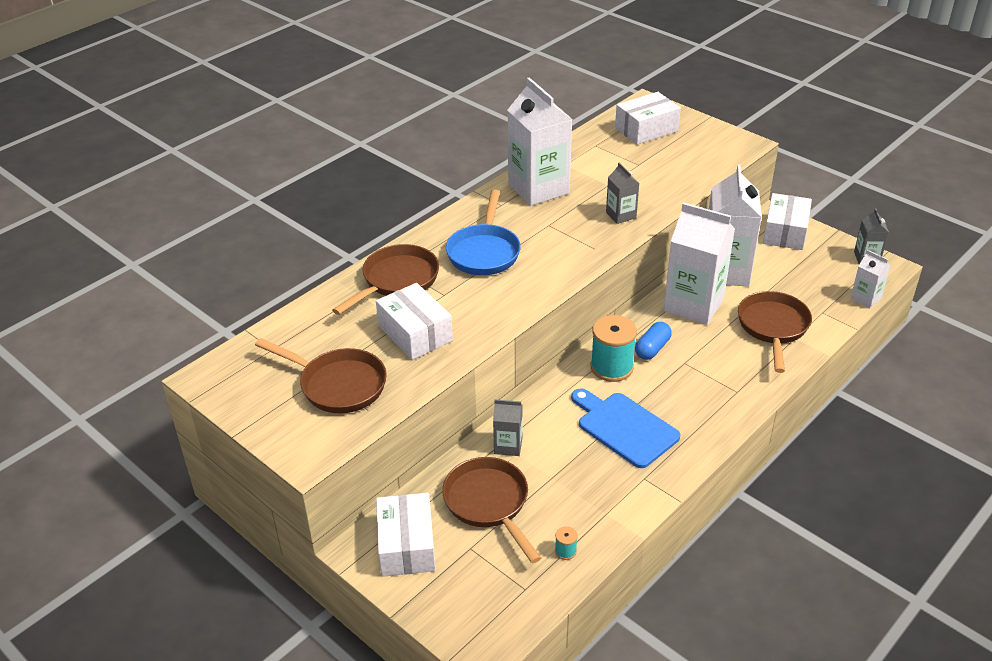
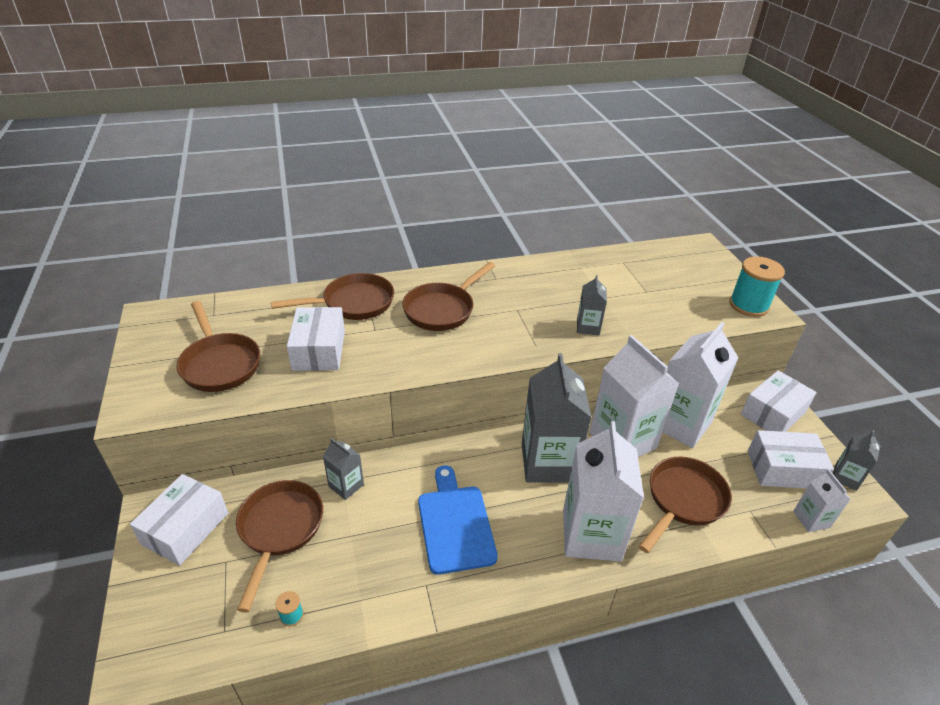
camera: 30 degrees right, 0 degrees up
(484, 252) = (442, 309): blue pan -> brown pan
(538, 188) = (539, 278): white carton -> white carton (591, 534)
(611, 367) = (496, 461): turquoise spool -> turquoise spool (748, 305)
(646, 129) = (682, 266): white box -> white box (783, 469)
(652, 348) = (548, 462): blue capsule -> grey carton

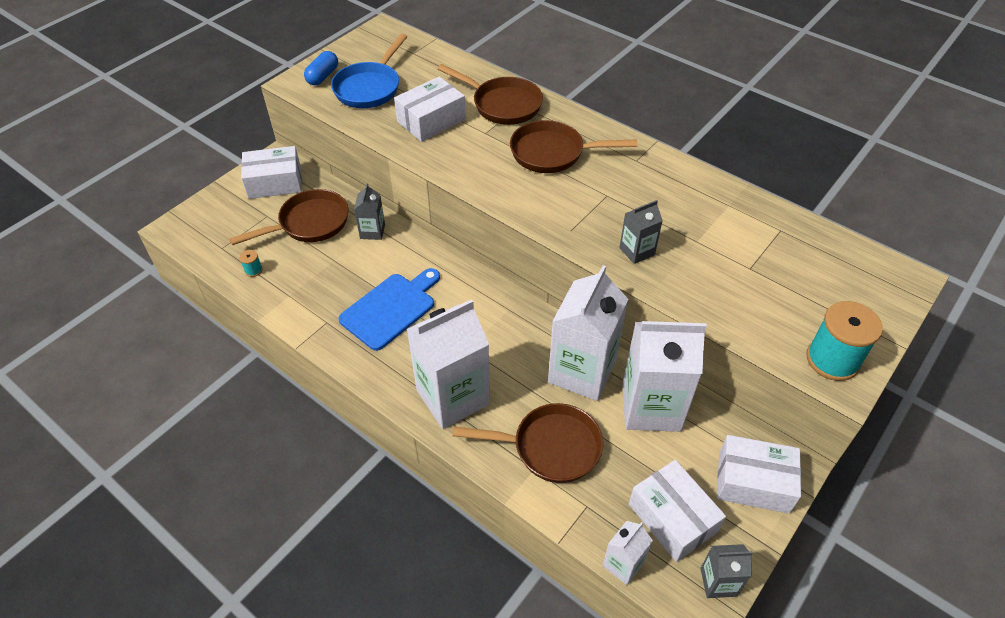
camera: 55 degrees right, 10 degrees up
(154, 386) = (323, 76): none -> blue capsule
(220, 364) = (369, 87): brown pan -> blue pan
(548, 462) = (504, 332): grey carton -> none

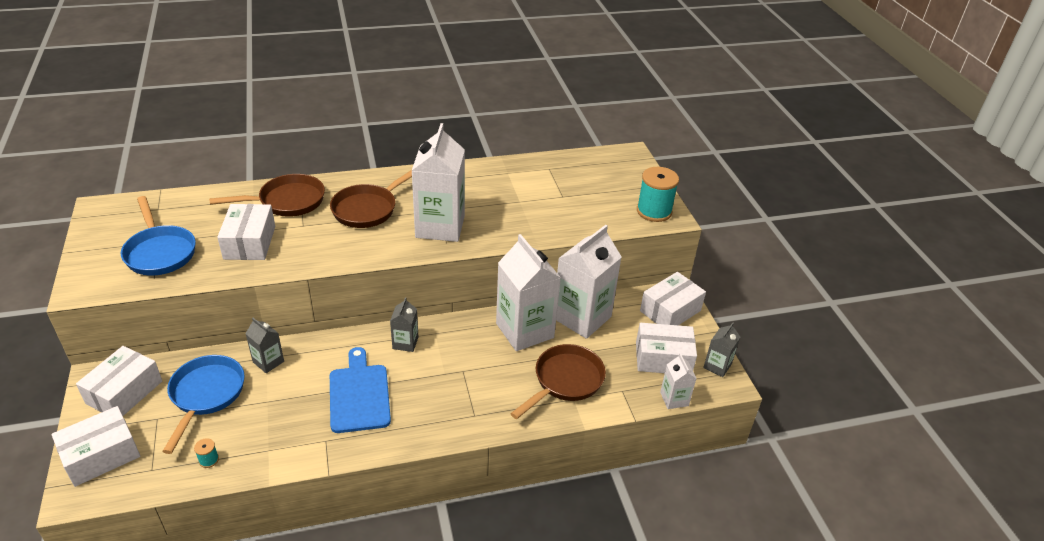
camera: 55 degrees left, 10 degrees down
(214, 214) = (101, 455): none -> white box
(309, 223) = (206, 395): brown pan -> blue pan
(323, 76) = (101, 269): blue capsule -> none
(453, 397) = (476, 406): white carton -> white carton (440, 226)
(637, 251) = (498, 228): grey carton -> grey carton (405, 343)

